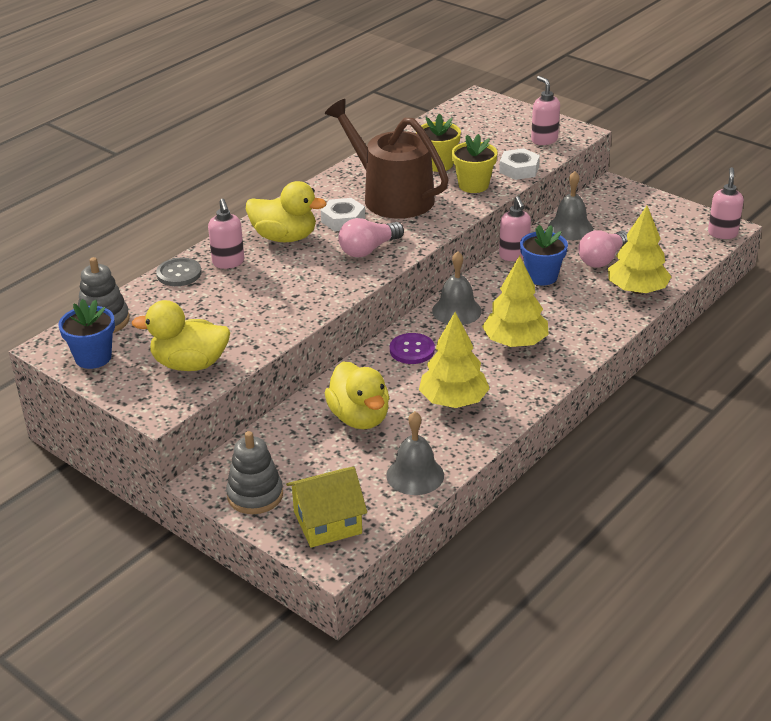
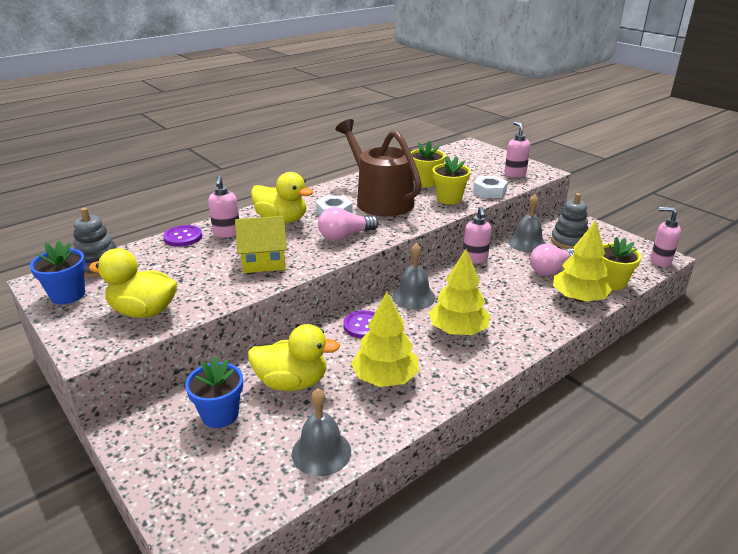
camera: 10 degrees right, 5 degrees down
(179, 273) = (183, 237): grey button -> purple button
(255, 495) = (157, 449): grey stacking toy -> grey stacking toy (569, 241)
(327, 522) = (212, 493): yellow house -> yellow house (264, 261)
(359, 418) = (292, 382): yellow duck -> yellow duck turned 75 degrees counterclockwise
(541, 276) = (495, 277): blue flower pot -> blue flower pot (220, 414)
(671, 266) = (611, 282): none -> yellow flower pot
(722, 233) = (660, 261): pink soap dispenser -> pink soap dispenser turned 90 degrees counterclockwise

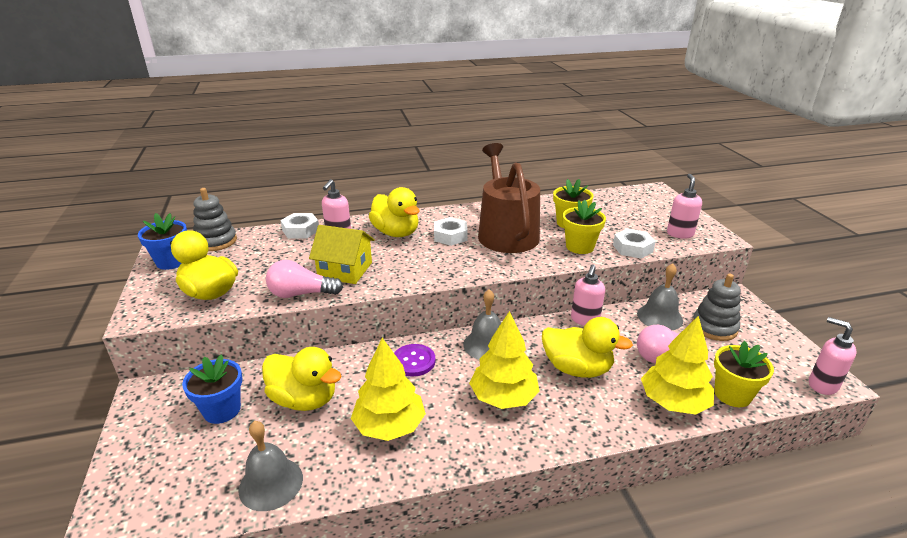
camera: 25 degrees right, 0 degrees up
(183, 237) = (300, 230): purple button -> white nut
(345, 236) = (439, 263): pink light bulb -> pink light bulb (301, 294)
(496, 295) = (577, 369): none -> yellow duck

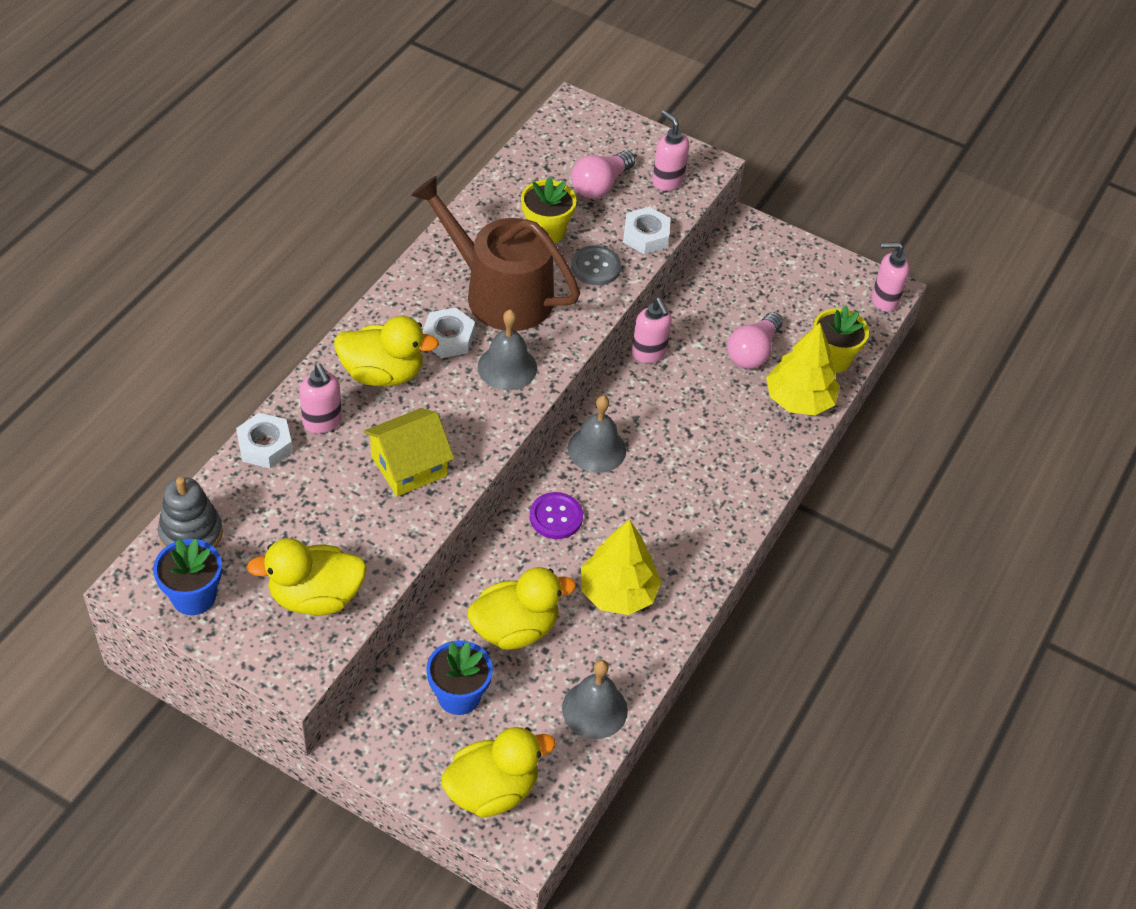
camera: 50 degrees left, 20 degrees up
(301, 294) = (412, 527): pink light bulb -> pink light bulb (600, 185)
(503, 397) = (673, 494): yellow tree -> none
(577, 369) = (698, 419): yellow duck -> yellow duck (492, 790)
(579, 247) = (596, 267): yellow flower pot -> grey button
(659, 317) = (708, 302): grey bell -> grey bell (507, 367)
(714, 327) = (762, 284): grey stacking toy -> none

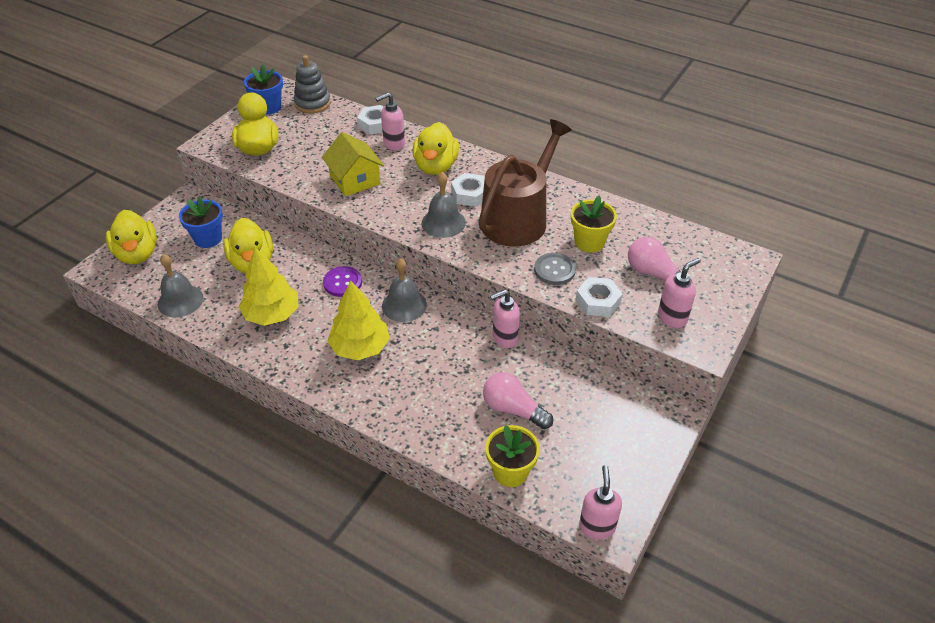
camera: 95 degrees right, 5 degrees down
(799, 400) = (458, 440): yellow tree -> yellow tree (360, 347)

